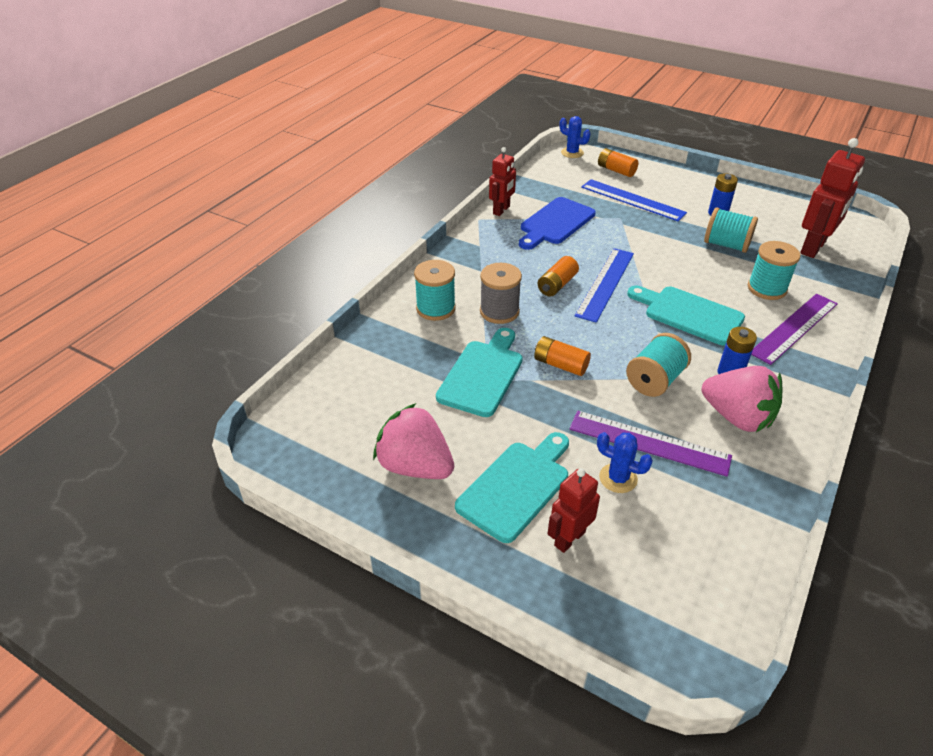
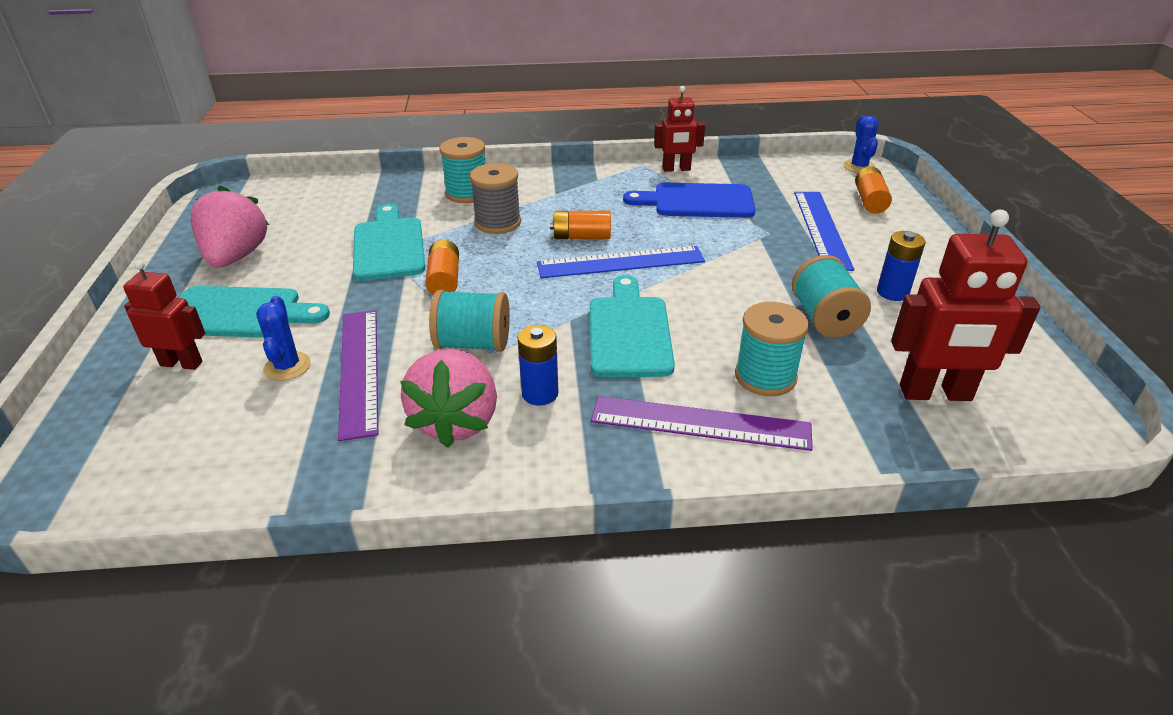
camera: 55 degrees right, 5 degrees down
(482, 375) = (389, 246): turquoise cutting board -> turquoise cutting board turned 90 degrees counterclockwise

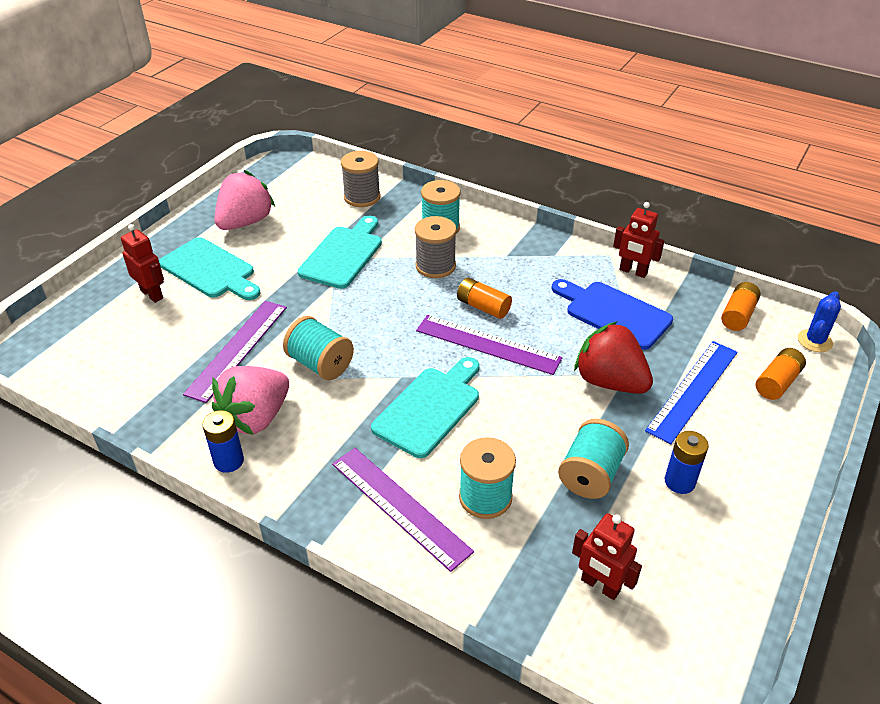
camera: 35 degrees right, 5 degrees up
(287, 366) = (202, 325): blue cactus -> none
(354, 195) = (362, 197): none -> grey spool
(444, 280) = (351, 302): orange battery -> orange battery (738, 315)
(540, 393) = (323, 425): blue battery -> blue battery (228, 461)
(620, 262) = (488, 344): blue ruler -> purple ruler
(754, 248) = (609, 382): none -> red strawberry
(935, 393) = (600, 586): red robot -> red robot, size x0.62

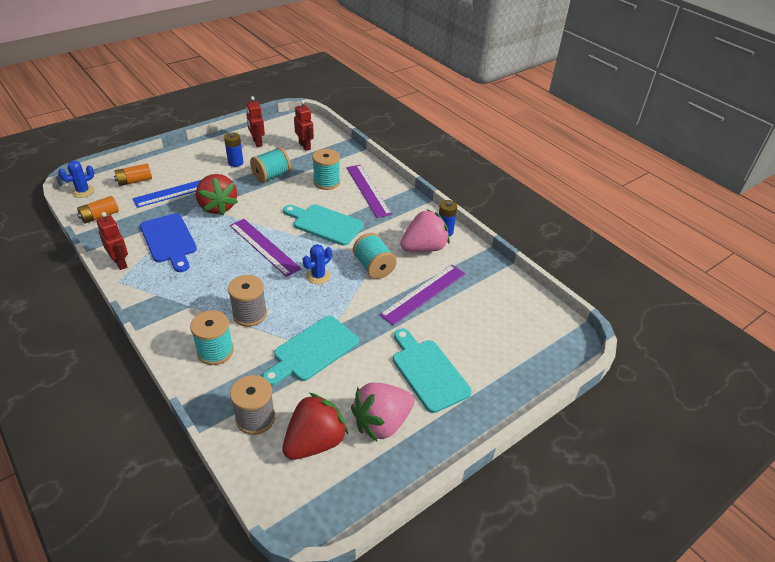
camera: 160 degrees left, 0 degrees up
(152, 294) = (479, 362): red robot -> red robot (257, 142)
(300, 197) = (315, 442): none -> red strawberry
(388, 329) = (318, 276): none -> blue cactus
(430, 408) = (325, 224): turquoise cutting board -> turquoise cutting board turned 60 degrees clockwise
(483, 307) = (245, 271): orange battery -> none

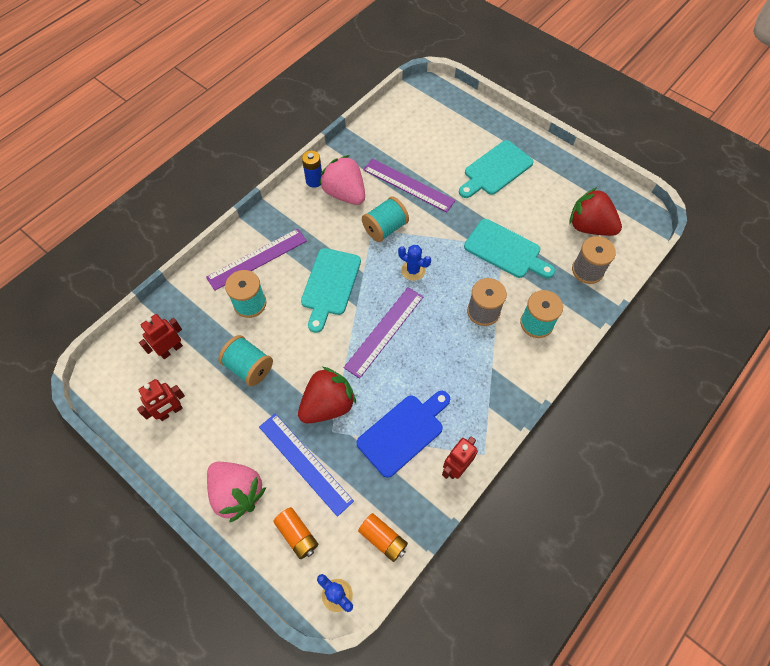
camera: 100 degrees left, 20 degrees up
(235, 162) = (226, 421): blue battery -> none
(382, 423) = (554, 190): pink strawberry -> pink strawberry (237, 493)

